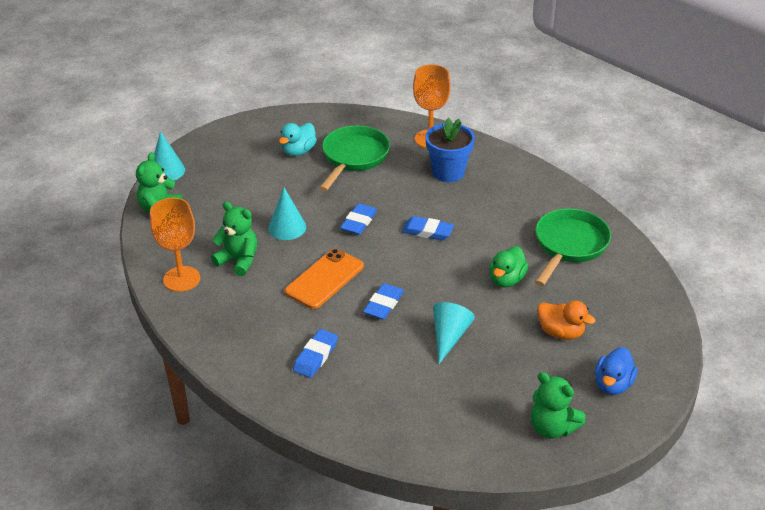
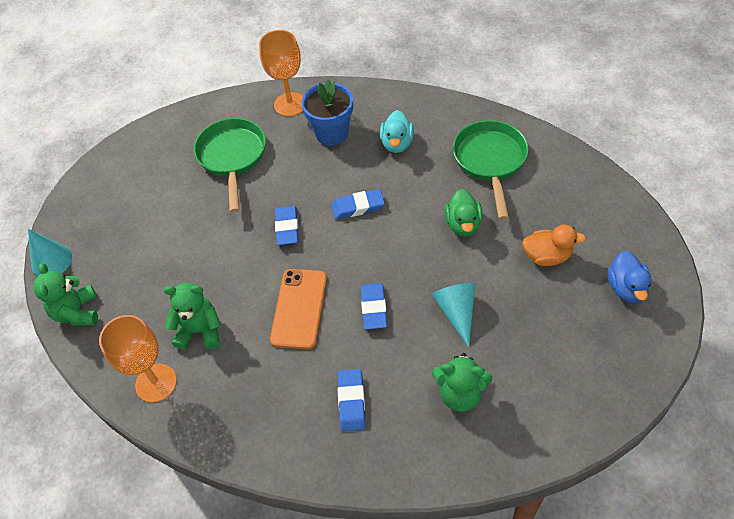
camera: 25 degrees left, 15 degrees up
(287, 227) = (222, 268): turquoise cone -> none
(298, 151) = (173, 175): turquoise duck -> turquoise duck (397, 143)
(552, 428) = (610, 361): green teddy bear -> green teddy bear (460, 394)

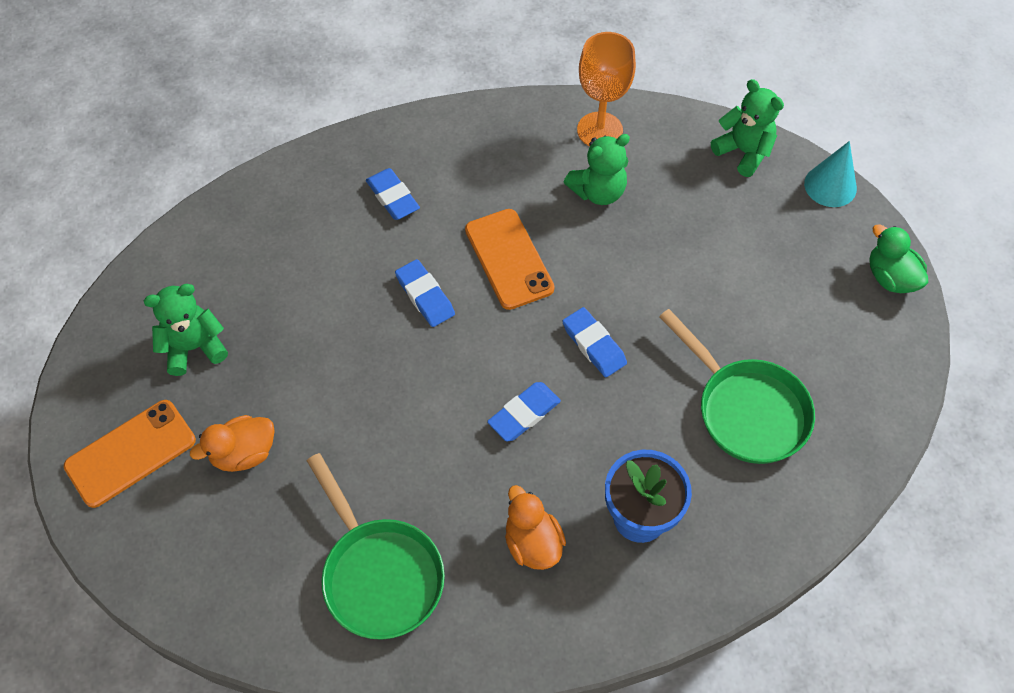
camera: 145 degrees right, 5 degrees up
(290, 104) = (741, 541): orange goblet -> none
(397, 143) = (532, 543): turquoise duck -> orange duck
(457, 312) = (327, 333): turquoise cone -> none
(460, 394) = (284, 251): green teddy bear -> green teddy bear (194, 347)
(463, 224) = (372, 451): green duck -> green duck (890, 277)
(626, 288) = (131, 453): blue duck -> orange phone

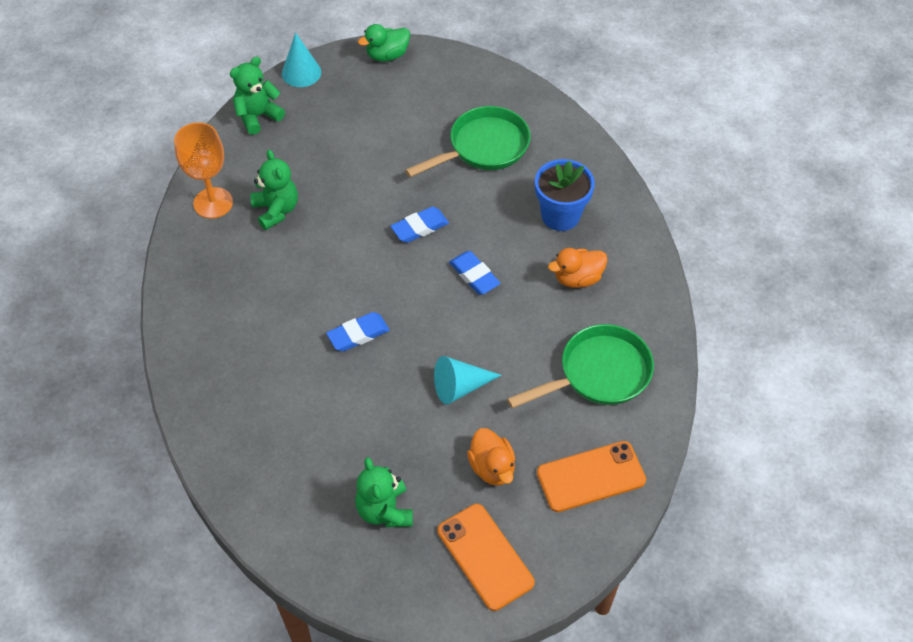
camera: 85 degrees left, 5 degrees down
(355, 410) = (460, 387): none -> turquoise cone
(393, 197) = (251, 354): blue eraser -> none
(509, 259) = (331, 275): orange phone -> orange phone (591, 477)

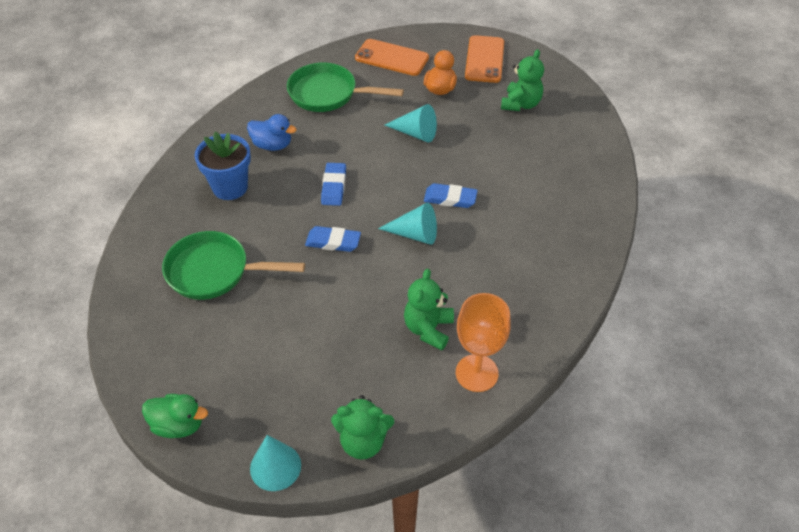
camera: 140 degrees left, 5 degrees down
(358, 278) = (414, 234): none -> turquoise cone
(577, 278) = (272, 145): orange duck -> blue duck

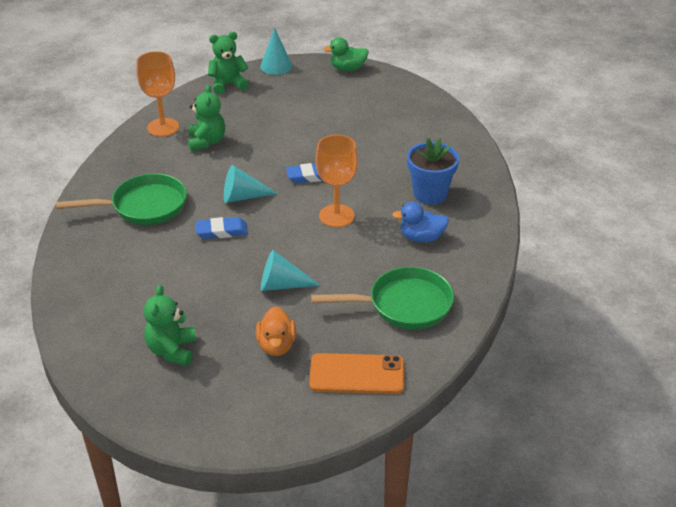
camera: 160 degrees right, 10 degrees down
(214, 271) = (391, 138): green pan -> green pan (143, 206)
(333, 187) = (336, 216): blue eraser -> orange goblet
(484, 59) = (234, 405): orange phone -> none

